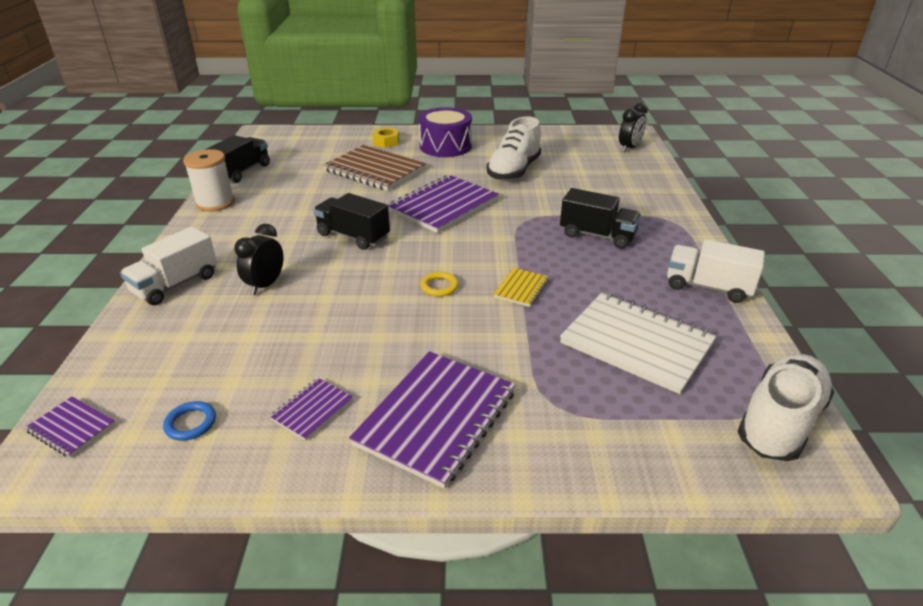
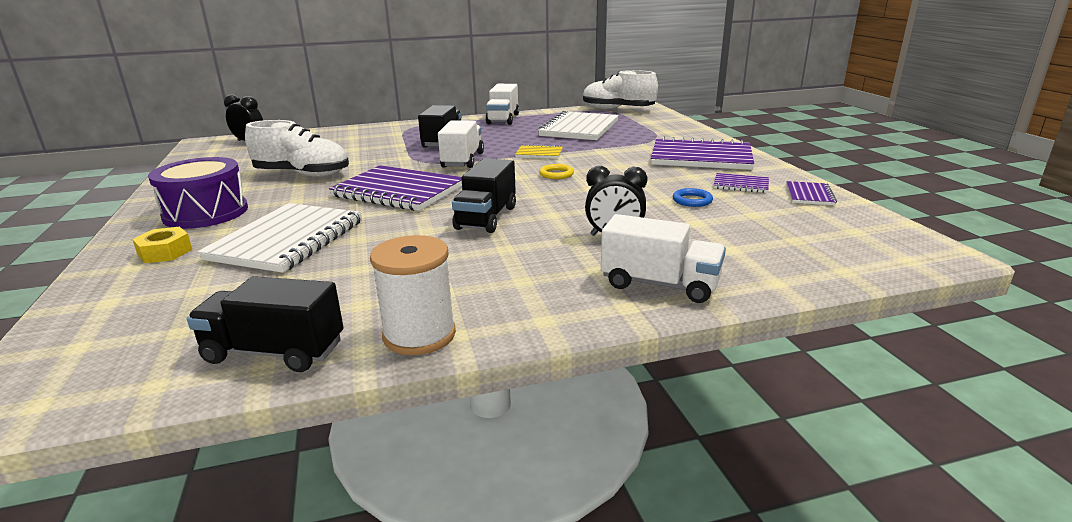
camera: 105 degrees left, 10 degrees down
(72, 428) = (889, 255): purple notebook -> purple notebook (809, 195)
(191, 423) = (810, 215): blue ring -> blue ring (692, 200)
(375, 170) = (287, 240): brown notebook -> white notebook
(518, 240) = (462, 160): none -> white truck

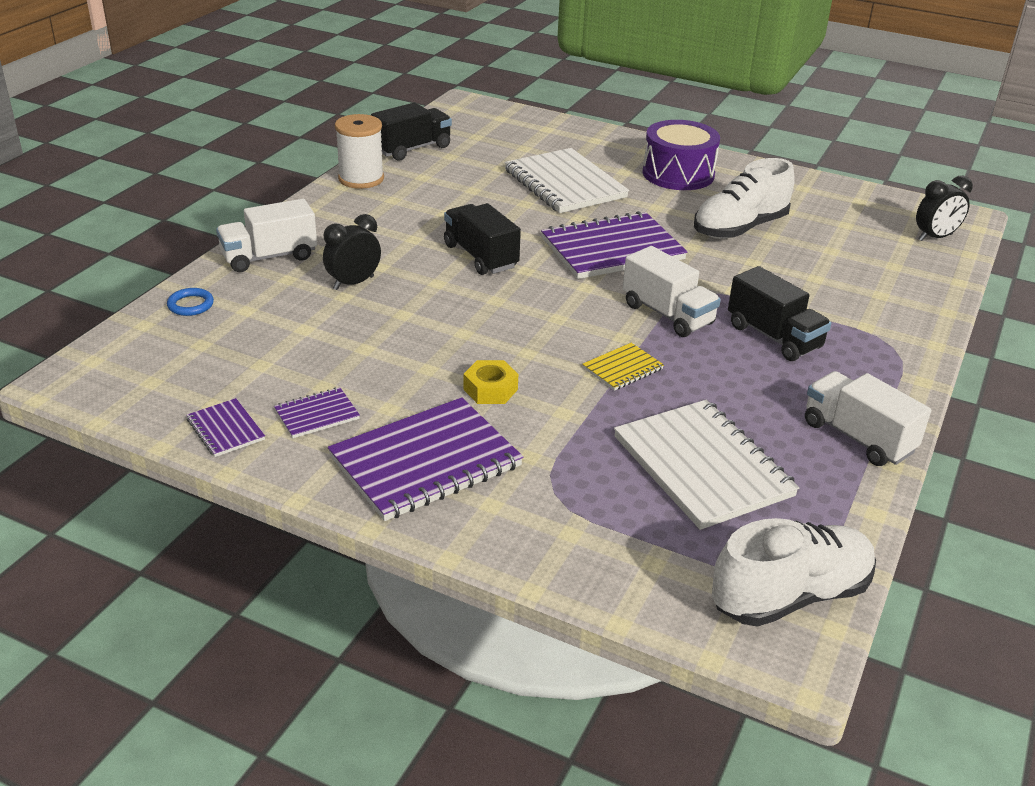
camera: 130 degrees right, 10 degrees up
(165, 252) = (607, 150): yellow nut -> yellow nut (490, 389)
(556, 174) = (532, 338): yellow ring -> none
(692, 200) = (340, 359): blue ring -> blue ring (190, 305)

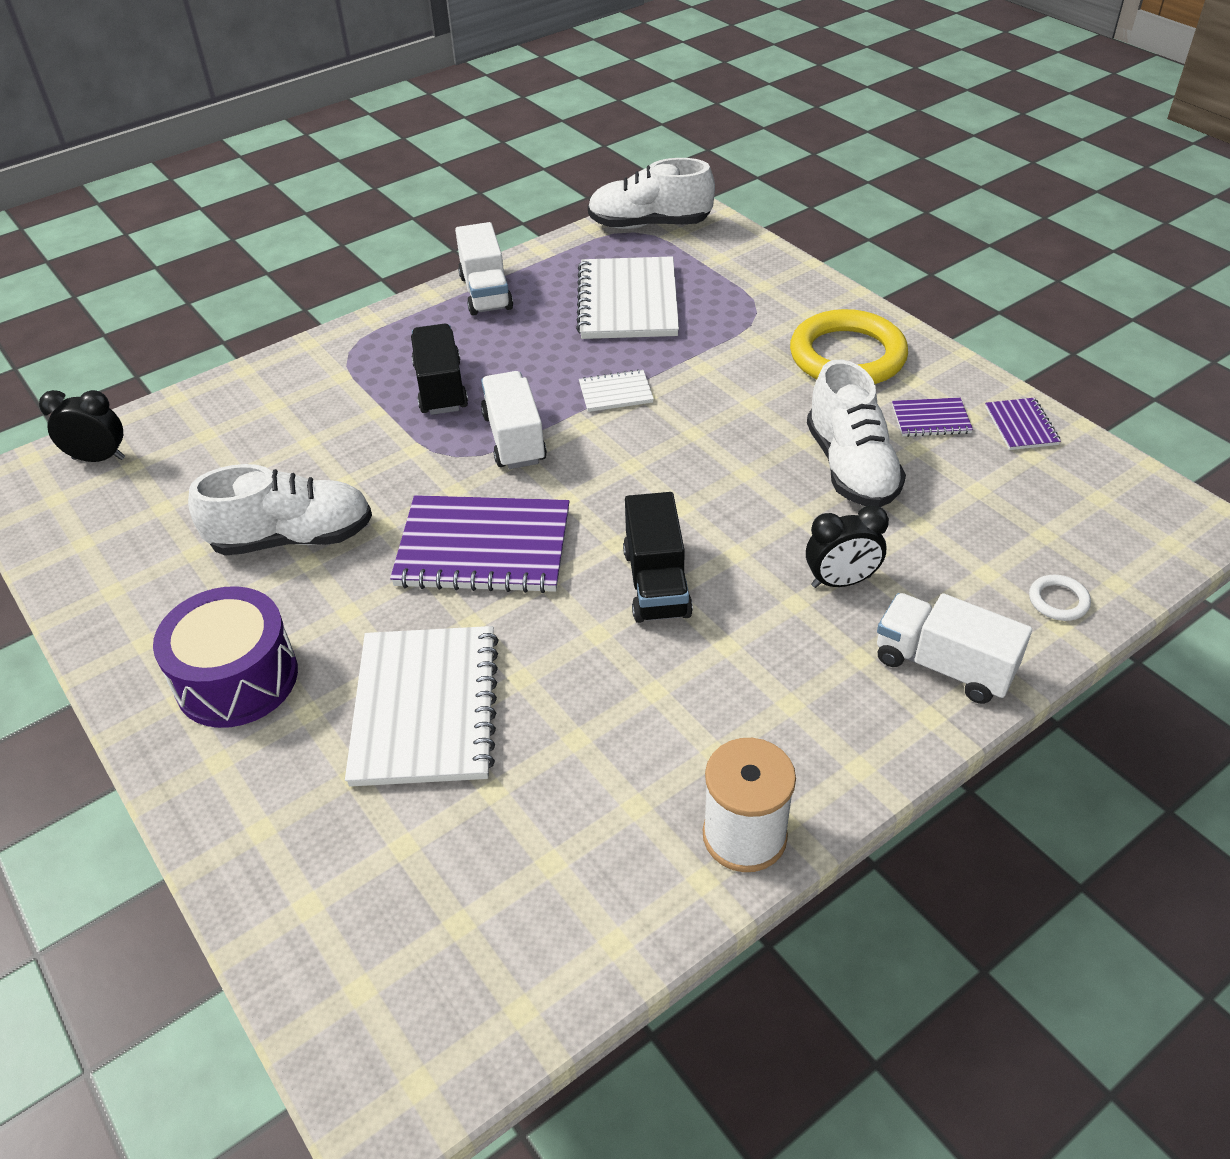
camera: 150 degrees left, 10 degrees up
(190, 305) = (1058, 601): blue ring -> white ring
(269, 257) = (943, 666): white truck -> white truck turned 150 degrees counterclockwise
(376, 356) = (851, 467): none -> white shoe
(412, 149) = (607, 916): black truck -> none
(425, 462) = (847, 356): purple notebook -> yellow ring
(490, 389) = (755, 404): yellow nut -> none
(622, 368) = (616, 393): yellow notebook -> white notebook

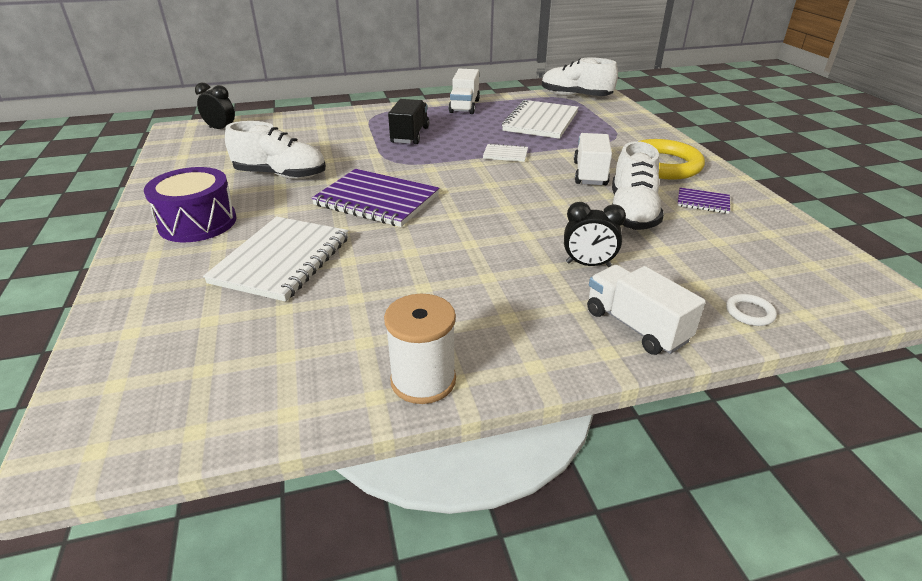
camera: 20 degrees right, 10 degrees down
(514, 439) = (432, 161): white truck -> white truck (590, 174)
(656, 583) = (465, 237): black truck -> none
(1021, 426) = (768, 217): purple notebook -> none

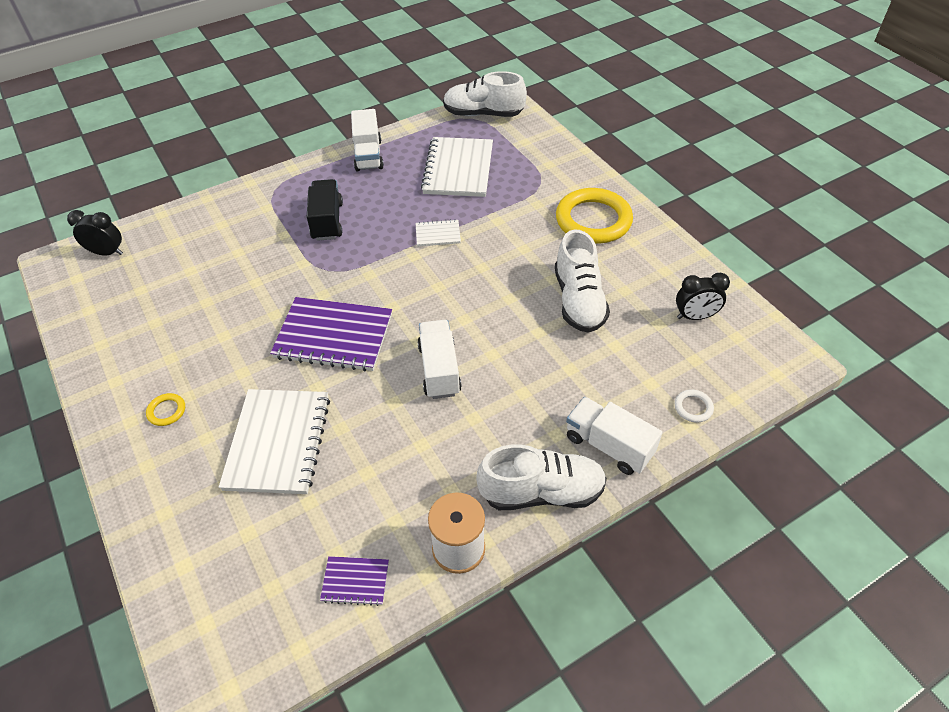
camera: 15 degrees left, 15 degrees up
(198, 223) = (166, 411): purple drum -> yellow ring
(281, 175) = (216, 318): white shoe -> white shoe (541, 492)
(588, 264) = (555, 381): black clock -> black clock (695, 316)
(590, 174) = (528, 249): white truck -> white truck (439, 370)
(703, 202) = (638, 271): purple notebook -> purple notebook (355, 581)

